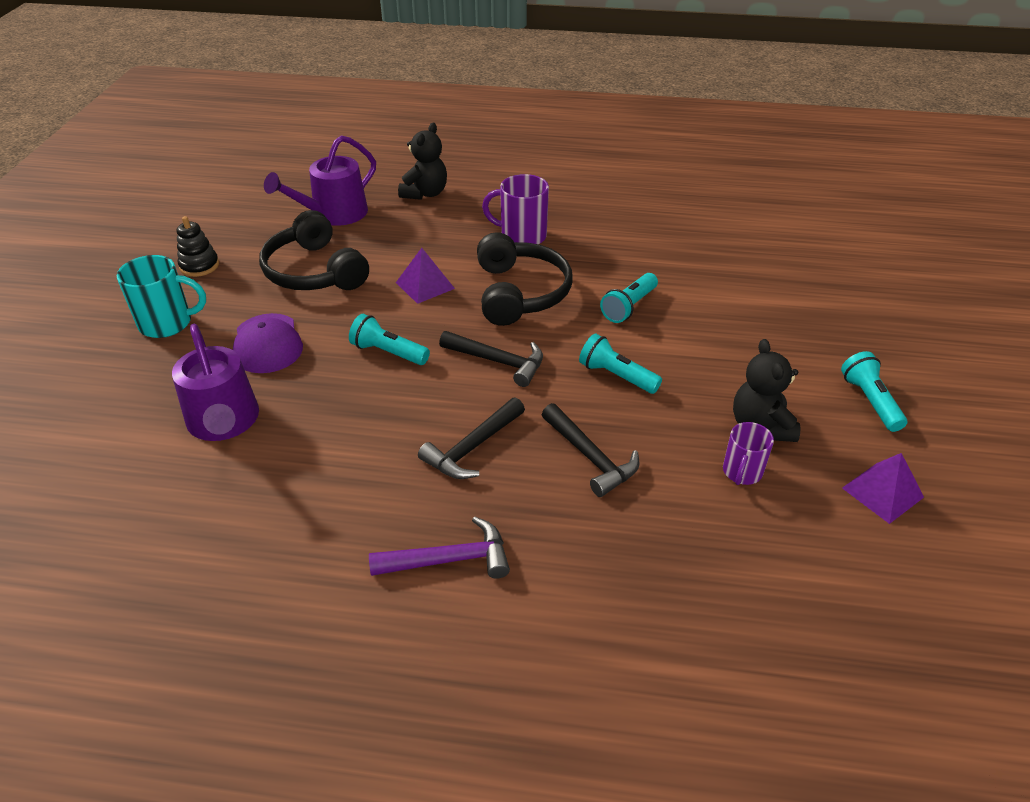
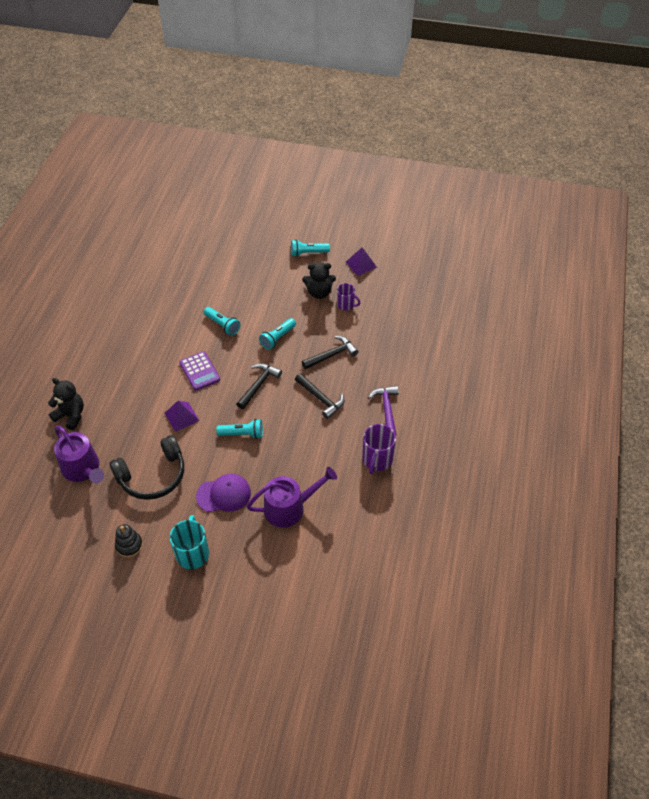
camera: 85 degrees left, 10 degrees up
(388, 352) = (242, 434): turquoise flashlight -> turquoise flashlight turned 120 degrees counterclockwise
(520, 293) = (199, 371): black headphones -> purple calculator
(521, 236) = (140, 366): purple mug -> purple mug (377, 460)

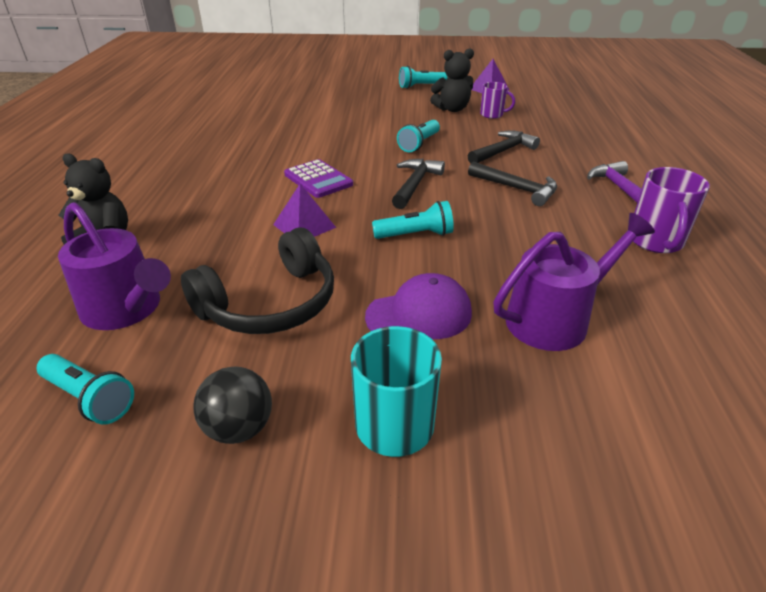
camera: 10 degrees left, 15 degrees down
(129, 545) = (239, 428): black stacking toy -> black ball
(222, 325) = (337, 140): turquoise flashlight -> turquoise flashlight (89, 398)

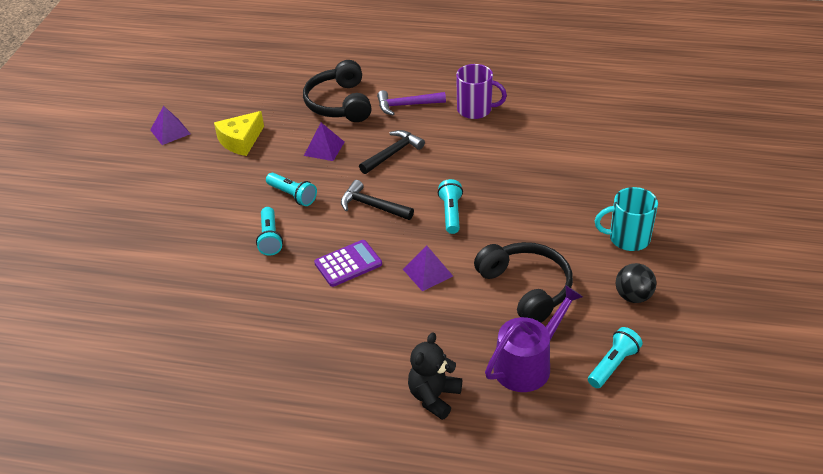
camera: 80 degrees left, 5 degrees up
(419, 314) = (542, 221): purple cap -> none
(420, 86) = (136, 178): turquoise flashlight -> turquoise flashlight (270, 238)
(452, 109) = (215, 164): black teddy bear -> none
(492, 115) = (240, 141): purple mug -> yellow cheese
(503, 151) = (324, 148): black hammer -> purple pyramid
(554, 319) = (549, 168): purple watering can -> none
(590, 151) = (339, 103): none -> black headphones

